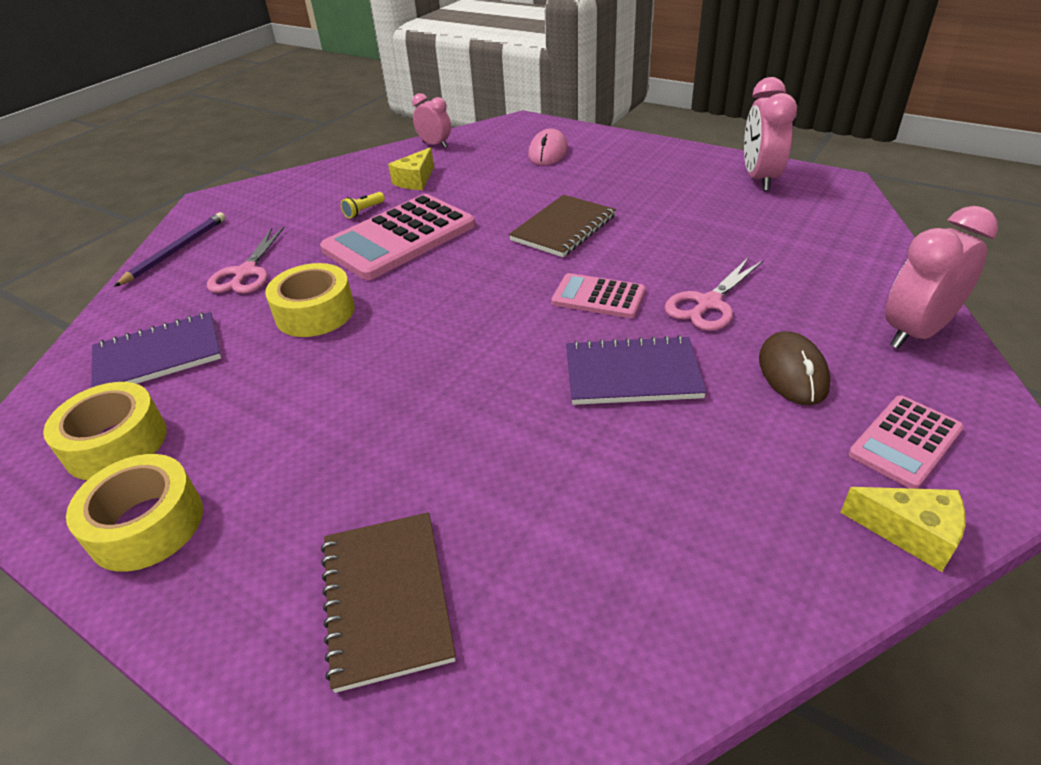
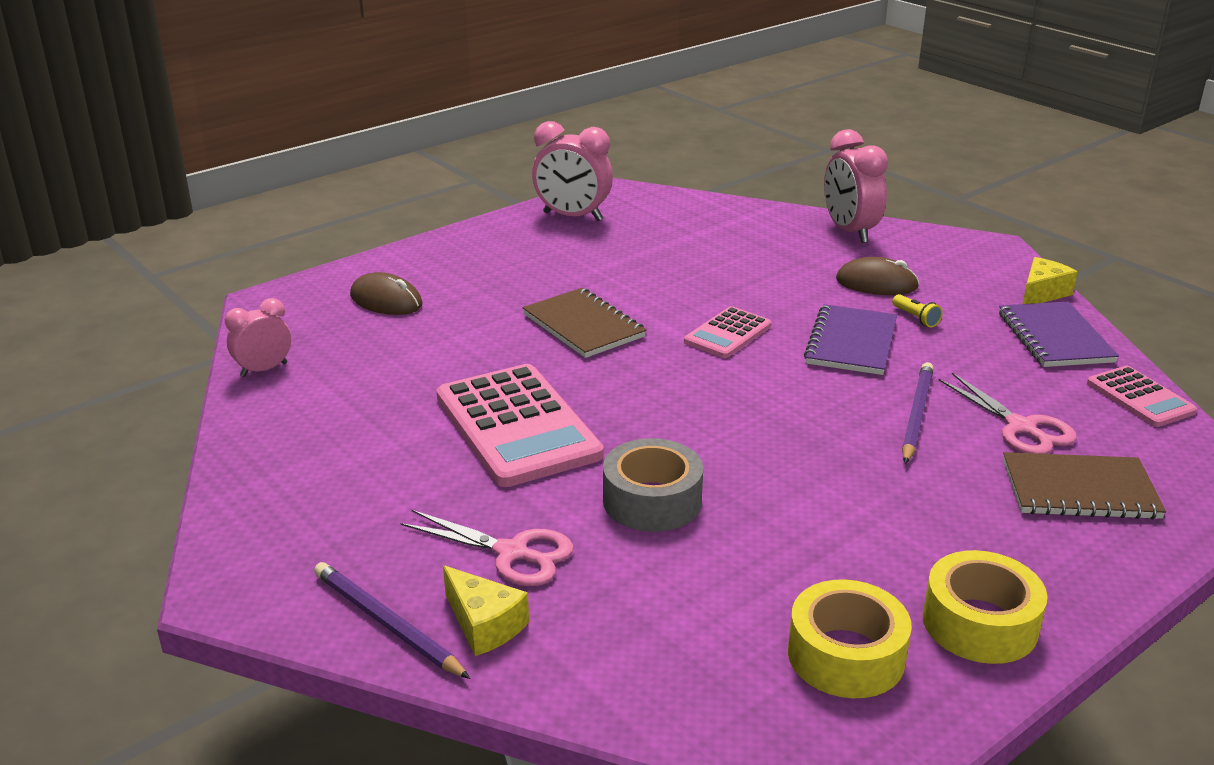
camera: 75 degrees left, 10 degrees down
(158, 355) = (678, 629): purple notebook -> purple notebook (1055, 337)
(315, 312) = (652, 500): yellow tape -> grey tape
(363, 211) = (417, 445): yellow flashlight -> yellow flashlight (915, 318)
(415, 180) = (364, 397): yellow cheese -> yellow cheese (484, 625)
(502, 440) = (916, 415): none -> purple pencil
(548, 152) = (386, 300): pink mouse -> brown mouse
(708, 303) = (769, 290): pink scissors -> pink scissors (1021, 427)
(905, 442) = (963, 270): pink calculator -> pink calculator (1140, 397)

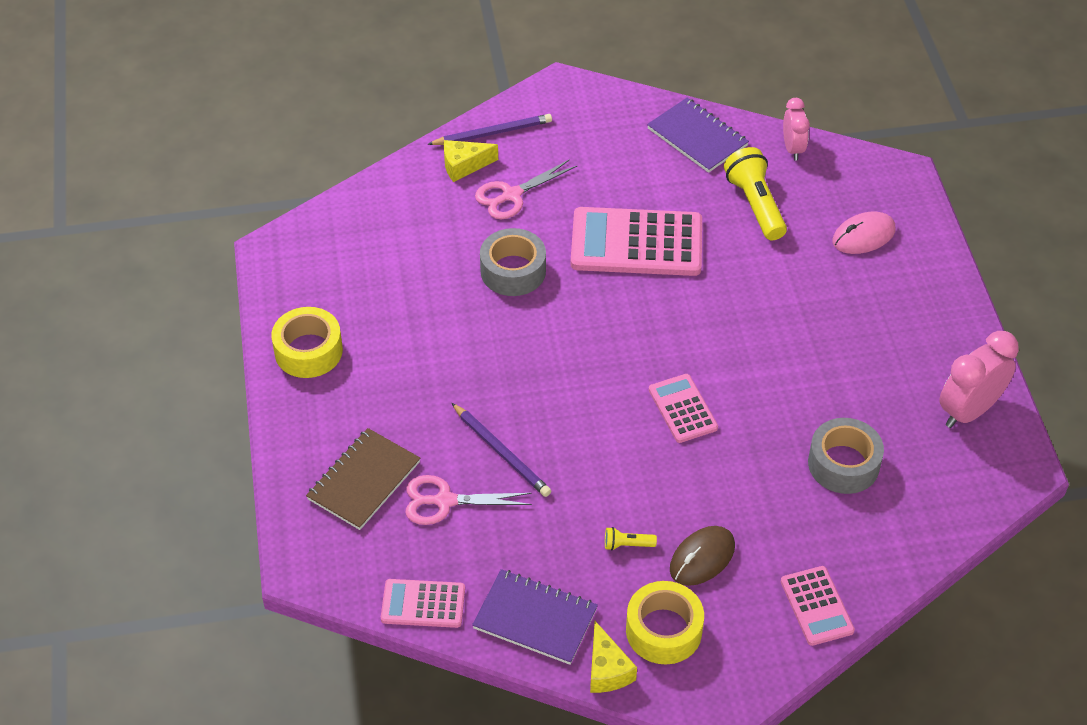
camera: 120 degrees right, 20 degrees up
(384, 369) = (755, 205): none -> yellow flashlight
(386, 300) = (863, 236): brown mouse -> pink mouse
(583, 326) = (750, 330): brown notebook -> none
(695, 250) = (843, 464): none -> grey tape
(846, 655) = (334, 285): yellow tape -> yellow tape (663, 630)
(849, 232) = (816, 606): pink clock -> pink calculator
(851, 343) = (618, 477): purple notebook -> purple notebook (697, 137)

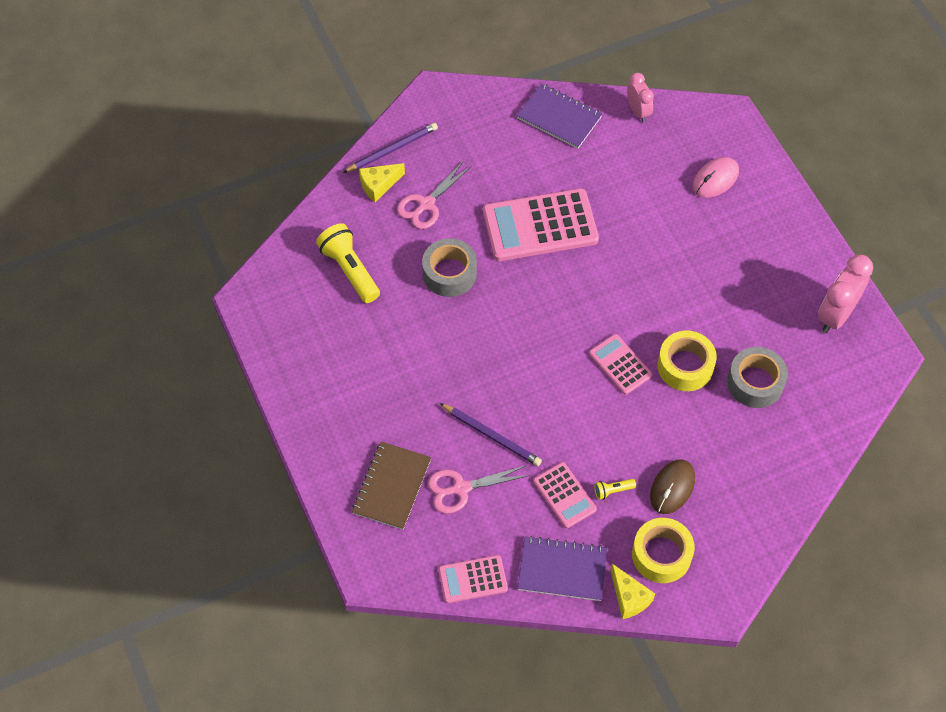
camera: 15 degrees left, 10 degrees up
(308, 351) = (308, 383): yellow tape -> yellow tape (685, 366)
(755, 205) = (623, 170): yellow flashlight -> yellow flashlight (350, 270)
(816, 606) = (768, 506): pink calculator -> pink calculator (564, 495)

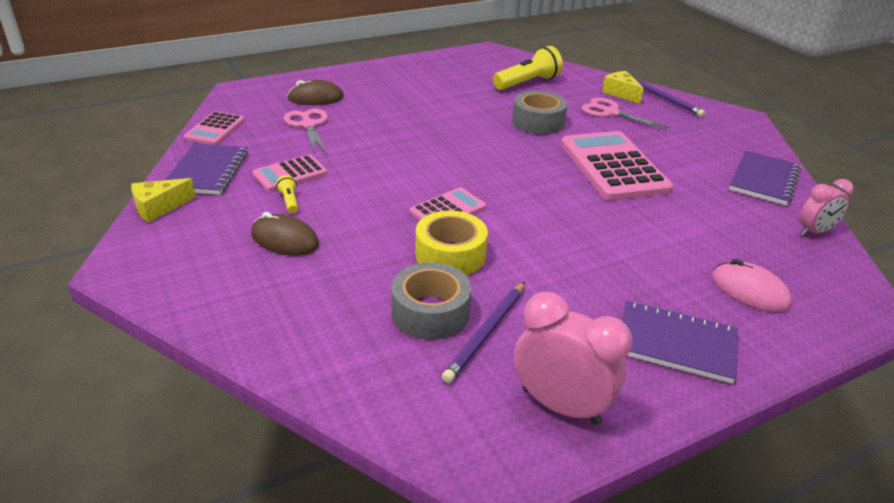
camera: 85 degrees right, 25 degrees down
(392, 486) = (316, 98): brown notebook -> brown mouse
(473, 579) = (215, 129): pink calculator -> pink calculator turned 150 degrees counterclockwise
(492, 436) = (361, 139): purple pencil -> purple pencil (486, 333)
(661, 555) = (201, 229): yellow tape -> none
(775, 239) = (675, 343): none -> purple notebook

